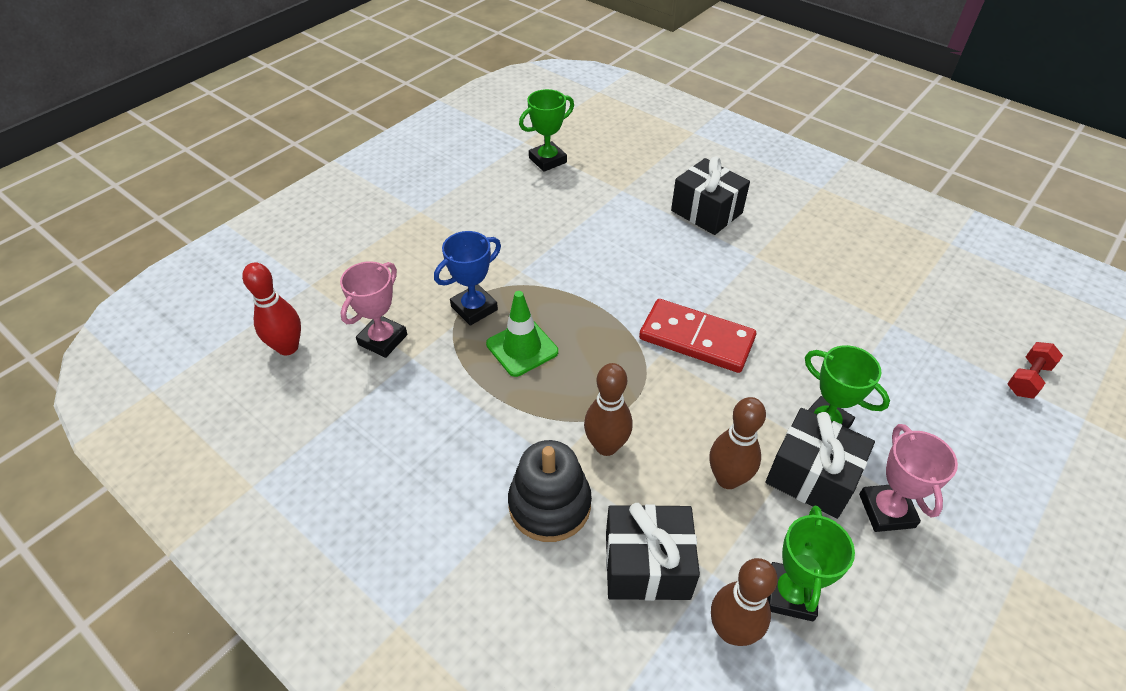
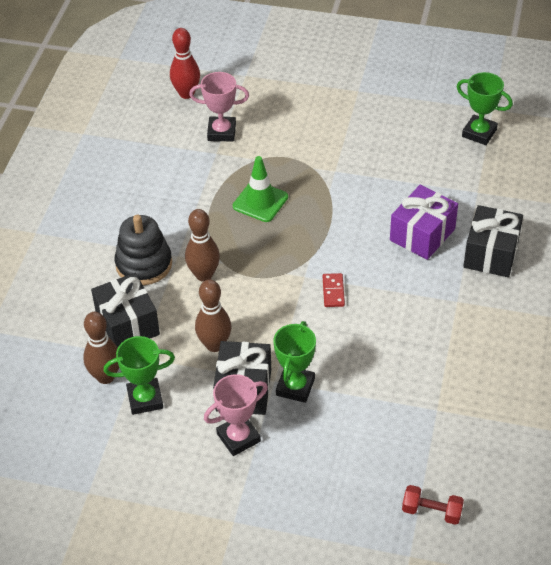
camera: 65 degrees right, 0 degrees up
(474, 308) = (280, 162): blue trophy -> none
(654, 245) = (422, 234): none -> purple gift
(696, 339) = (333, 291): red domino -> red domino, size x0.46

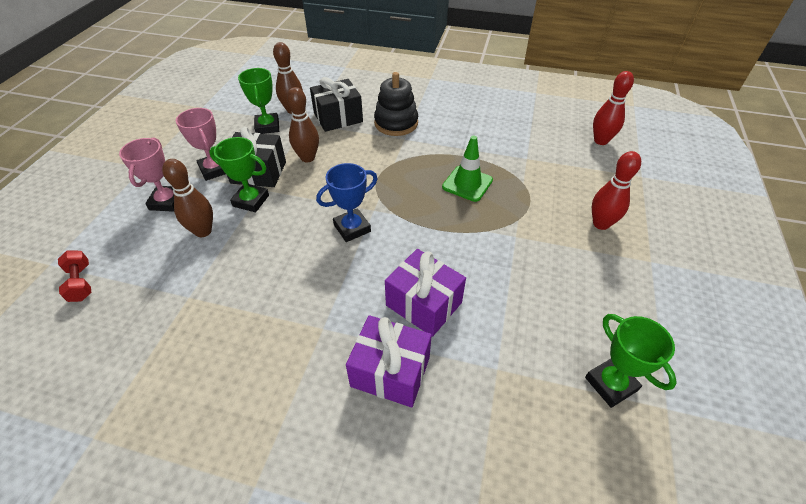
camera: 90 degrees right, 0 degrees up
(204, 275) = (381, 152): brown bowling pin -> brown bowling pin (203, 231)
(221, 132) = (555, 161): pink trophy -> pink trophy (167, 202)
(315, 113) = (601, 224): none -> red bowling pin
(333, 291) = (352, 228): red domino -> blue trophy
(431, 511) = (81, 283): red dumbbell -> red dumbbell turned 45 degrees counterclockwise
(479, 133) = (610, 384): green trophy -> green trophy turned 60 degrees counterclockwise
(491, 254) = (390, 371): black gift -> purple gift

